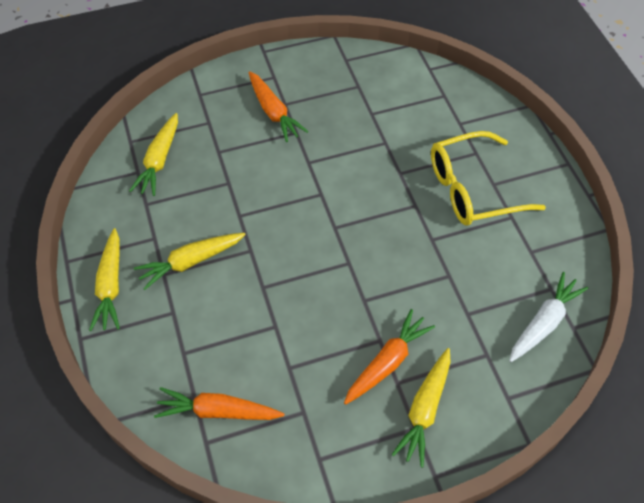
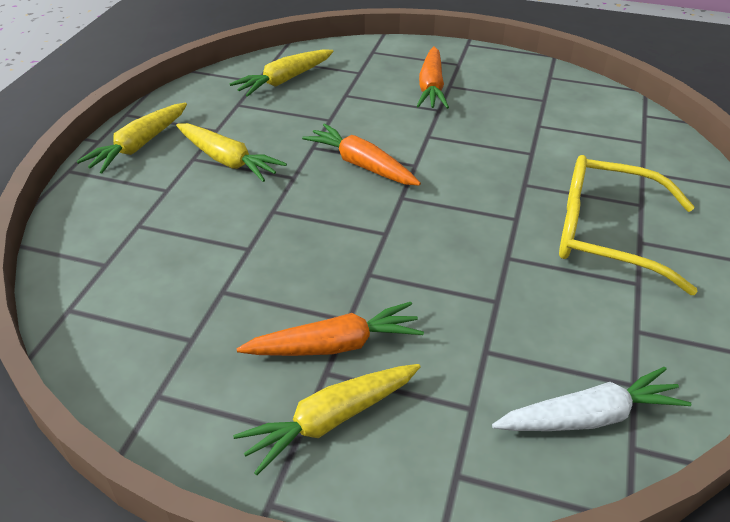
camera: 35 degrees right, 15 degrees down
(191, 262) = (227, 160): yellow carrot -> yellow carrot turned 150 degrees counterclockwise
(218, 411) = (111, 289): orange carrot -> orange carrot (362, 165)

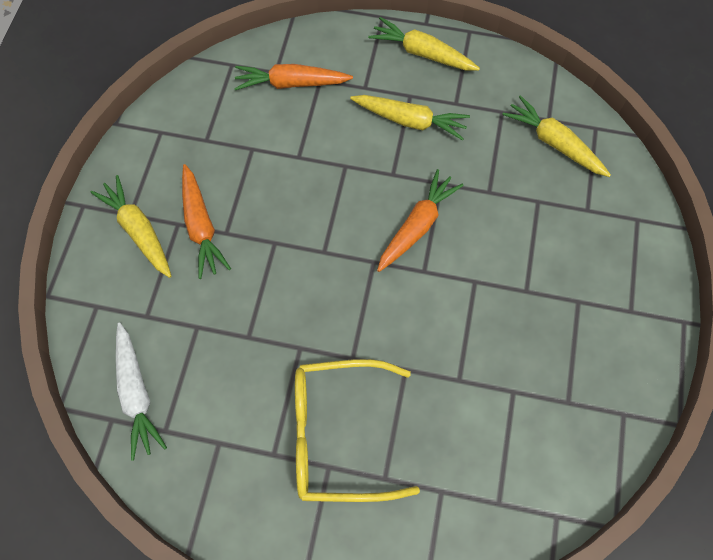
camera: 85 degrees right, 25 degrees up
(227, 160) = (410, 121): yellow carrot -> yellow carrot turned 105 degrees counterclockwise
(431, 87) = (570, 282): orange carrot -> orange carrot (291, 83)
(604, 234) = (336, 434): yellow glasses -> yellow glasses turned 105 degrees counterclockwise

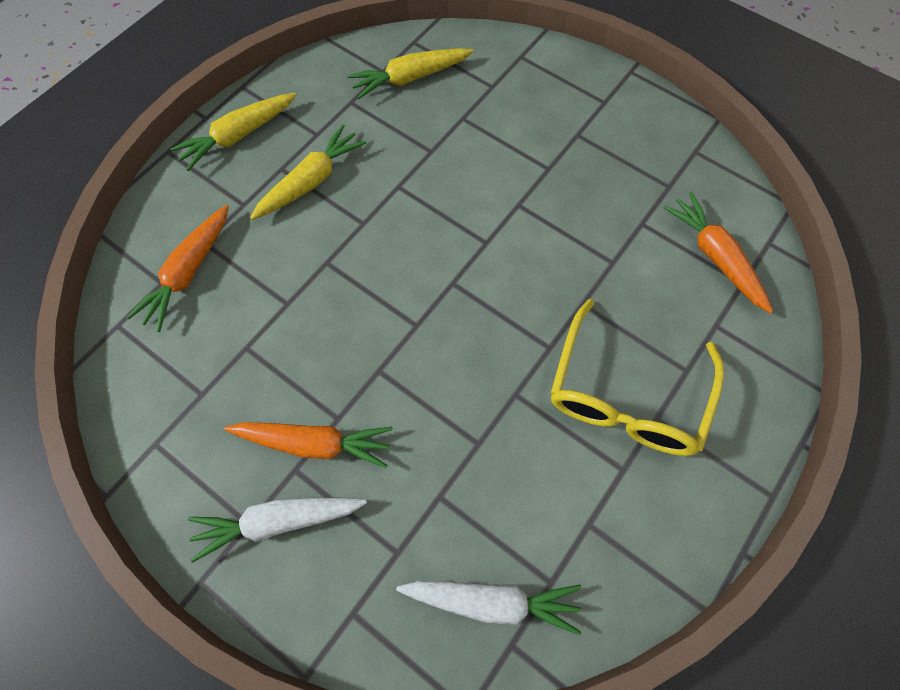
camera: 65 degrees left, 0 degrees up
(139, 231) = (278, 521): yellow carrot -> white carrot
(417, 226) = (434, 226): orange carrot -> orange carrot (715, 257)

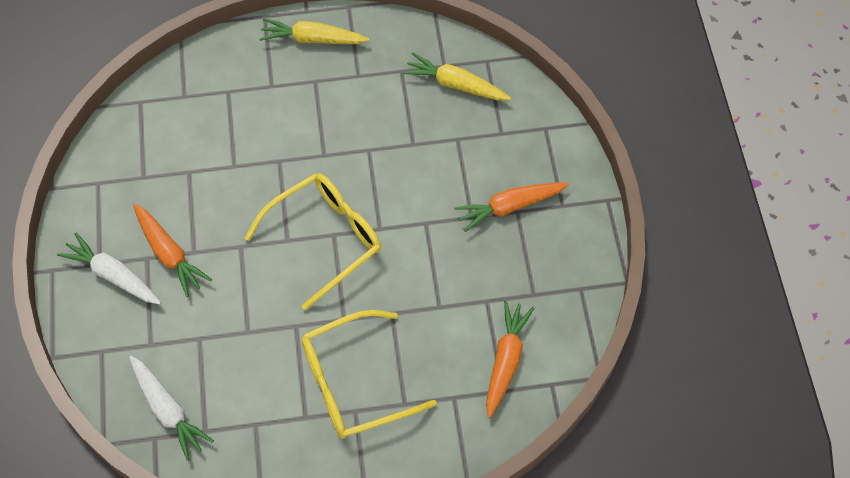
camera: 45 degrees right, 5 degrees down
(189, 272) = (203, 102): orange carrot -> orange carrot (510, 207)
(311, 181) = (323, 103): yellow carrot -> none
(450, 291) = (326, 238): none -> yellow glasses

